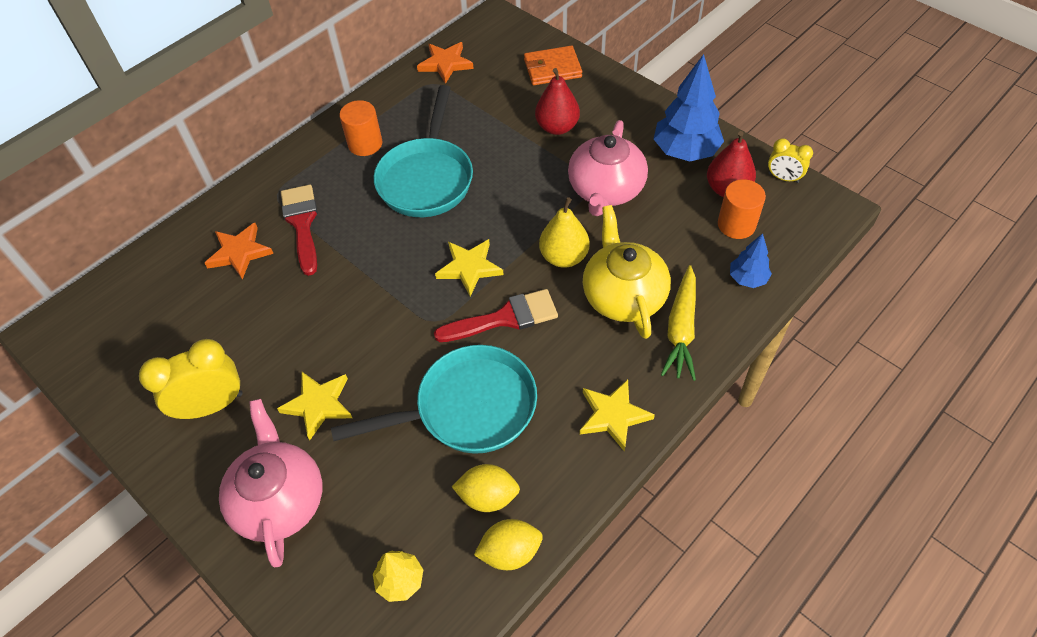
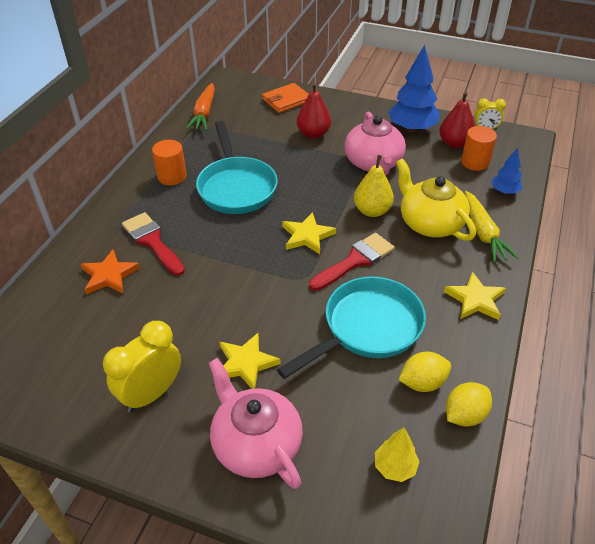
camera: 25 degrees left, 10 degrees down
(445, 64) = (204, 113): orange star -> orange carrot

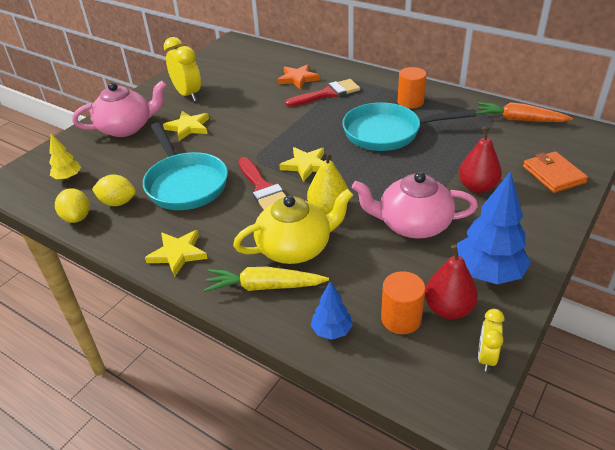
camera: 105 degrees right, 5 degrees down
(422, 383) = (118, 202): yellow lemon -> yellow lemon turned 75 degrees counterclockwise

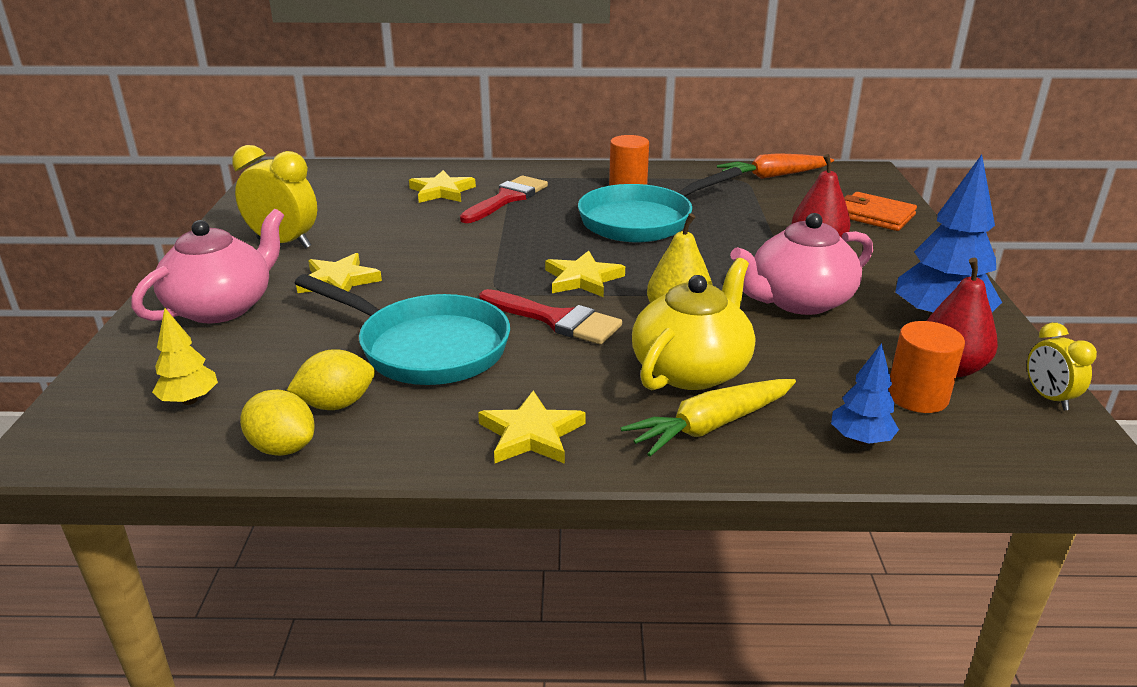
camera: 35 degrees left, 10 degrees down
(298, 79) = (441, 191): orange star -> yellow star

